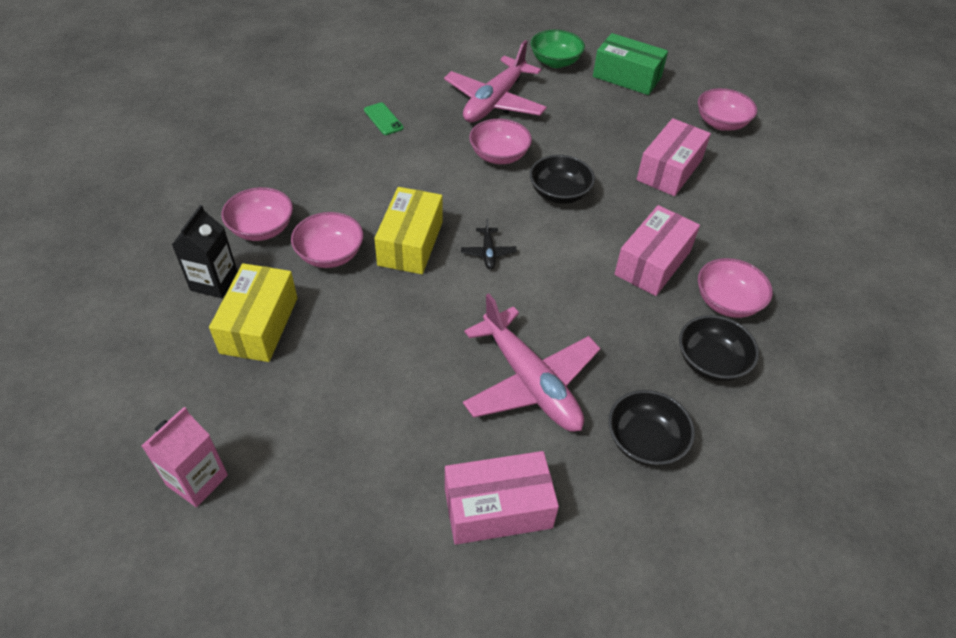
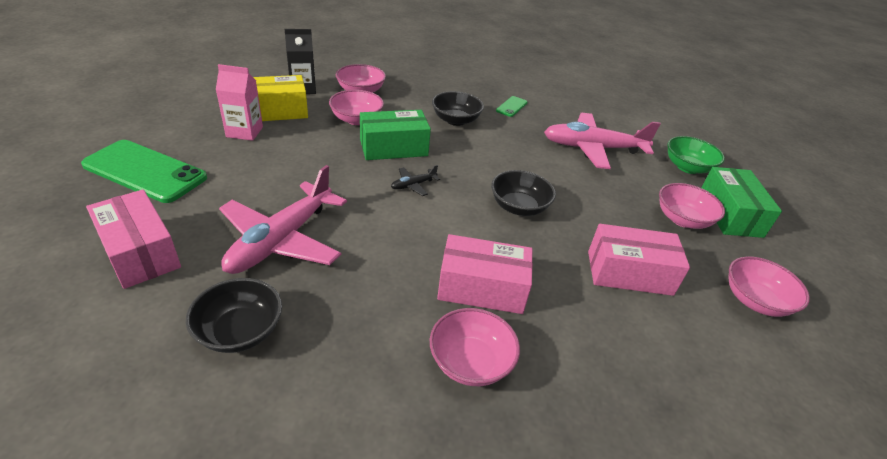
camera: 60 degrees right, 10 degrees down
(197, 480) = (141, 123): pink carton -> pink carton (244, 132)
(332, 488) = (145, 171): none -> green phone
(410, 243) = (393, 147): yellow box -> green box
(499, 156) = (531, 165): pink bowl -> pink bowl (682, 219)
(711, 362) = (371, 365): black bowl -> black bowl (455, 120)

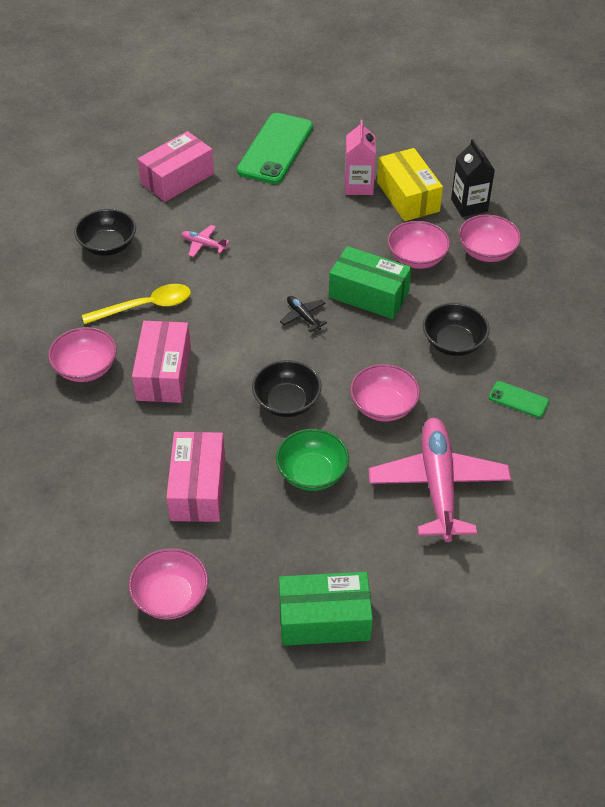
camera: 90 degrees right, 10 degrees up
(281, 240) = (203, 245): pink plane -> pink plane, size x0.41
(372, 297) = (145, 306): none -> yellow spoon
(393, 147) = (369, 294): green box -> green box turned 45 degrees counterclockwise
(682, 219) = (300, 559): pink bowl -> pink bowl (383, 406)
(687, 167) = (427, 596): green bowl -> green bowl (312, 473)

